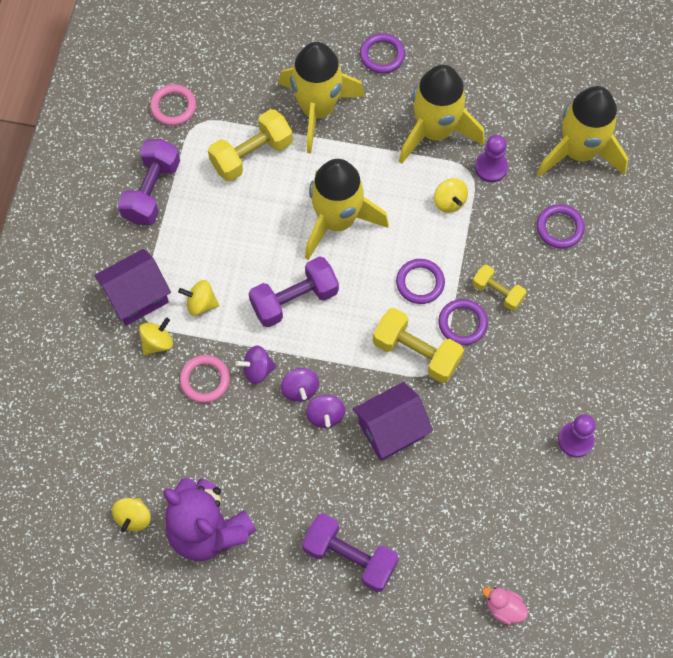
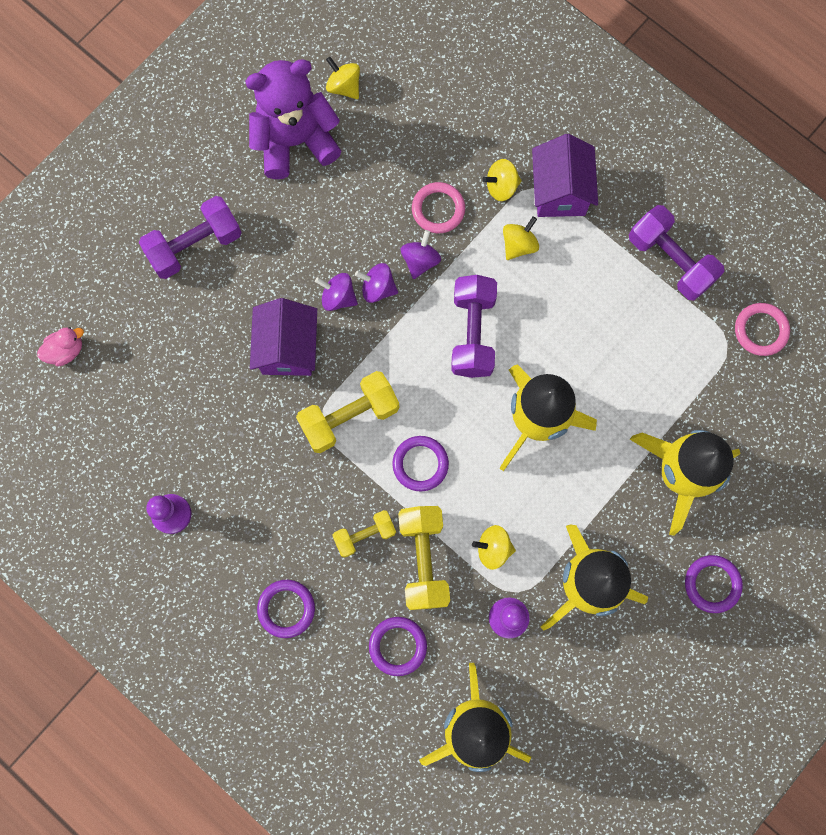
camera: 120 degrees right, 10 degrees up
(157, 342) = (501, 187): yellow spinning top -> yellow spinning top turned 90 degrees clockwise
(251, 155) = (660, 378): yellow dumbbell -> yellow dumbbell (423, 559)
(462, 323) = (353, 479): purple ring -> purple ring (286, 608)

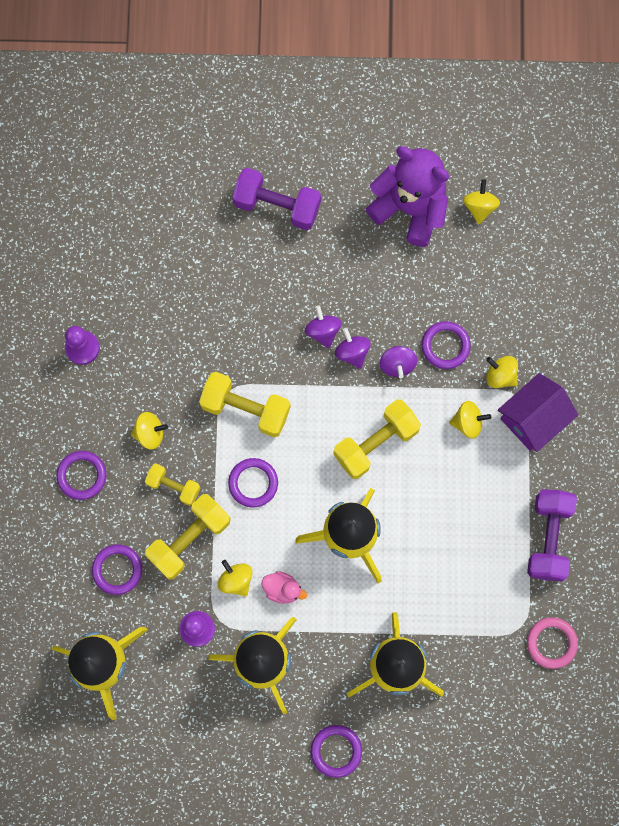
camera: 50 degrees right, 0 degrees up
(66, 350) = (133, 185): pink duck -> pink duck (282, 589)
(288, 348) = (258, 328): purple house -> none
(300, 517) = (150, 433): none -> yellow spinning top
(420, 261) = (397, 364): purple spinning top -> purple spinning top turned 105 degrees clockwise
(438, 209) = (445, 346): pink ring -> purple ring
(472, 333) = (376, 443): purple dumbbell -> yellow dumbbell

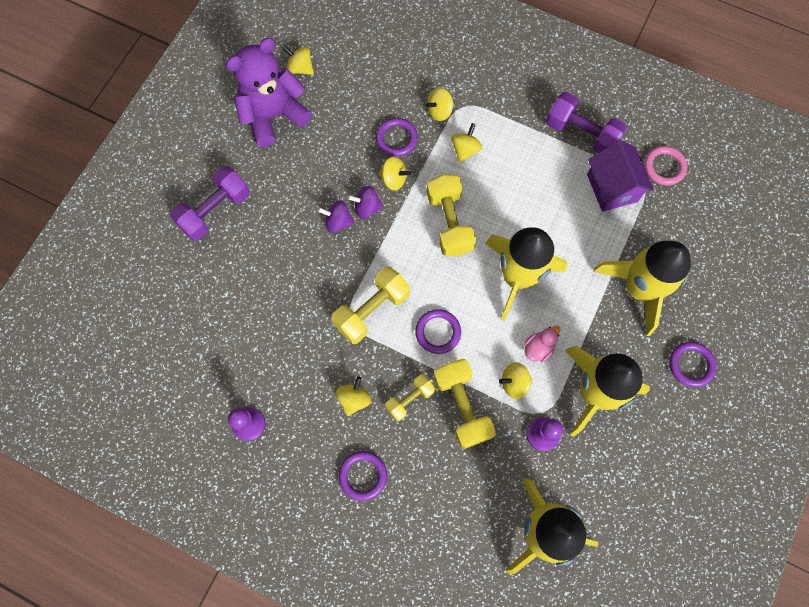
camera: 65 degrees left, 5 degrees down
(117, 570) = (461, 481): purple ring -> none
(397, 364) = (394, 179): purple spinning top -> yellow spinning top
(533, 419) = (484, 104): purple house -> purple house (612, 188)

